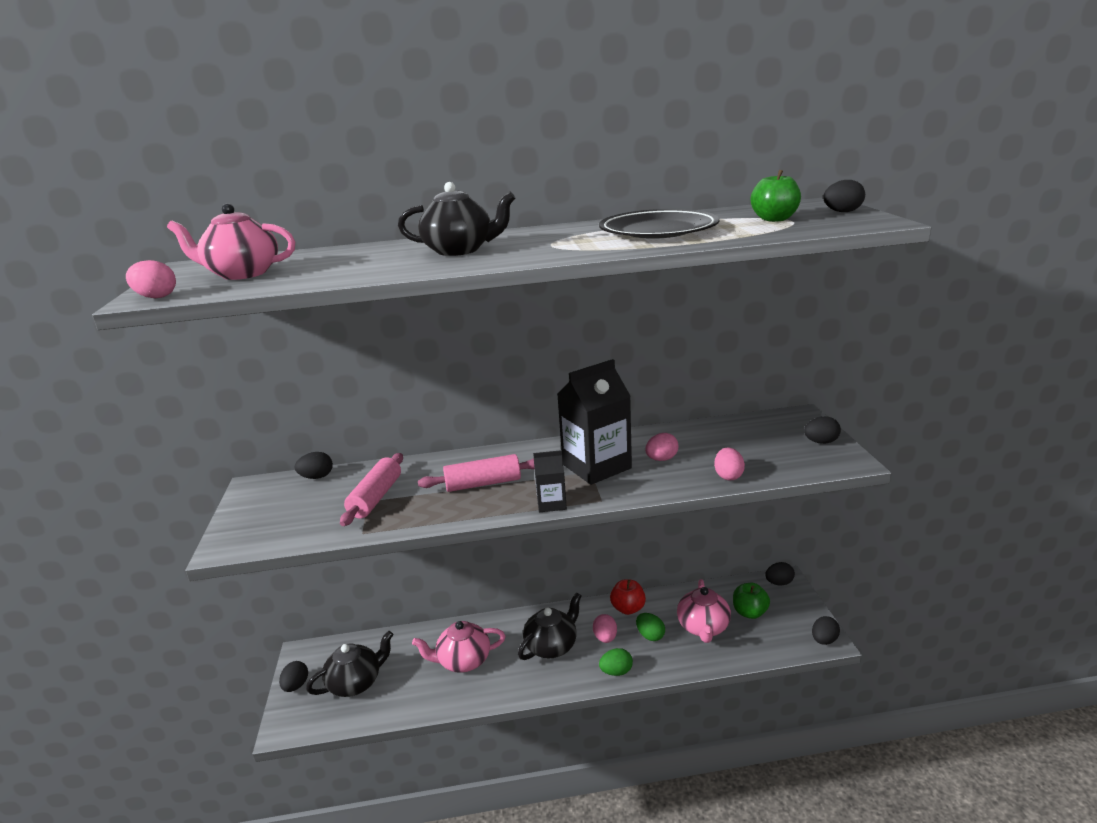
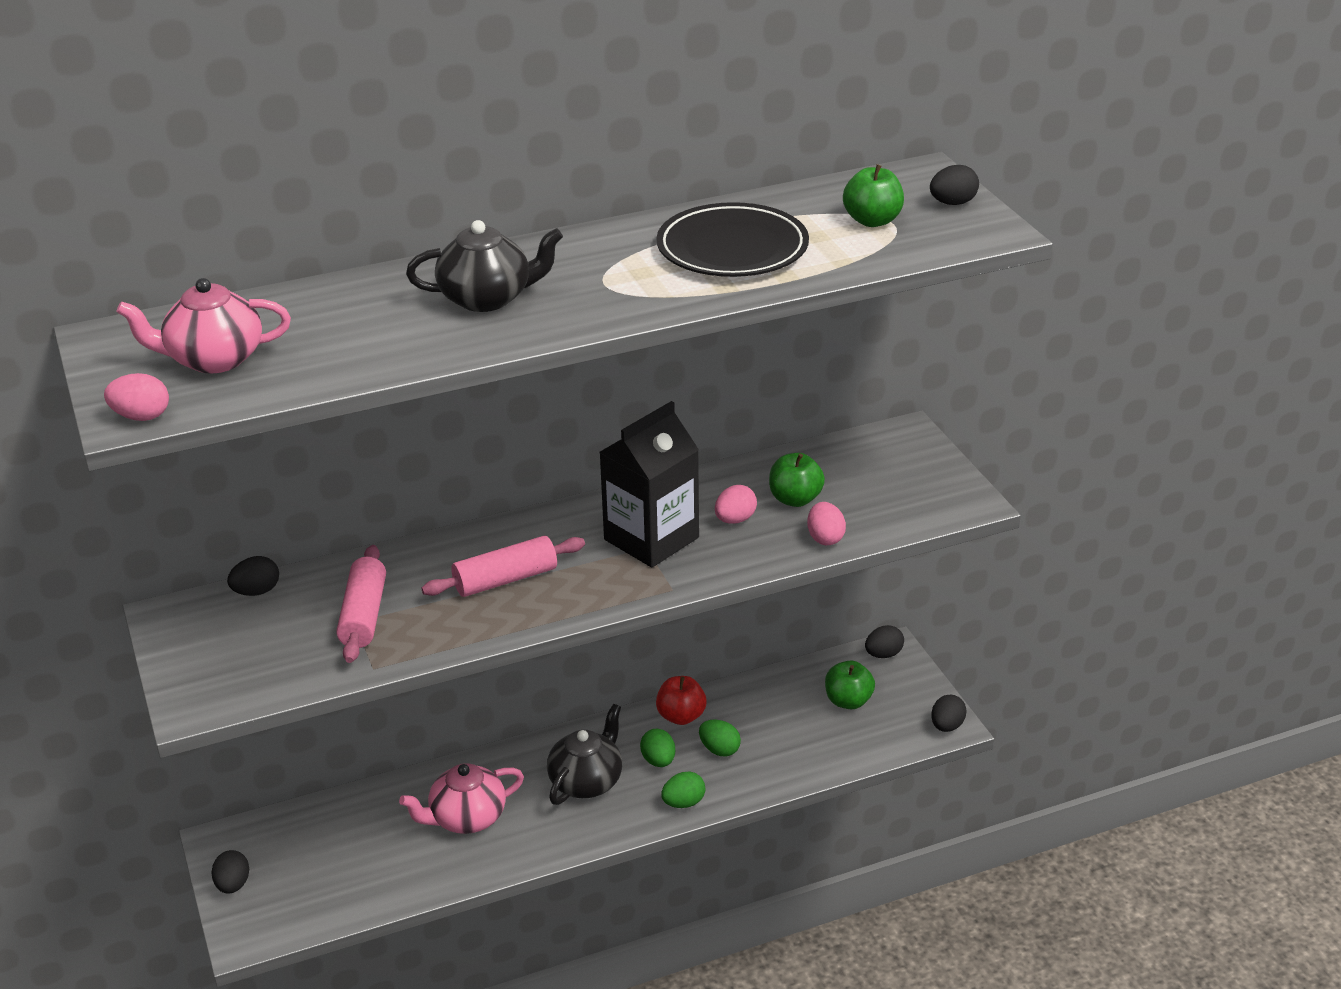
camera: 15 degrees left, 10 degrees up
(356, 682) = (321, 868): black teapot -> none
(551, 503) = (609, 600): black carton -> none
(605, 638) = (658, 761): pink egg -> green egg
(703, 627) = (789, 729): pink teapot -> none
(709, 450) = (795, 499): none -> green apple
(821, 442) = (935, 475): black egg -> none

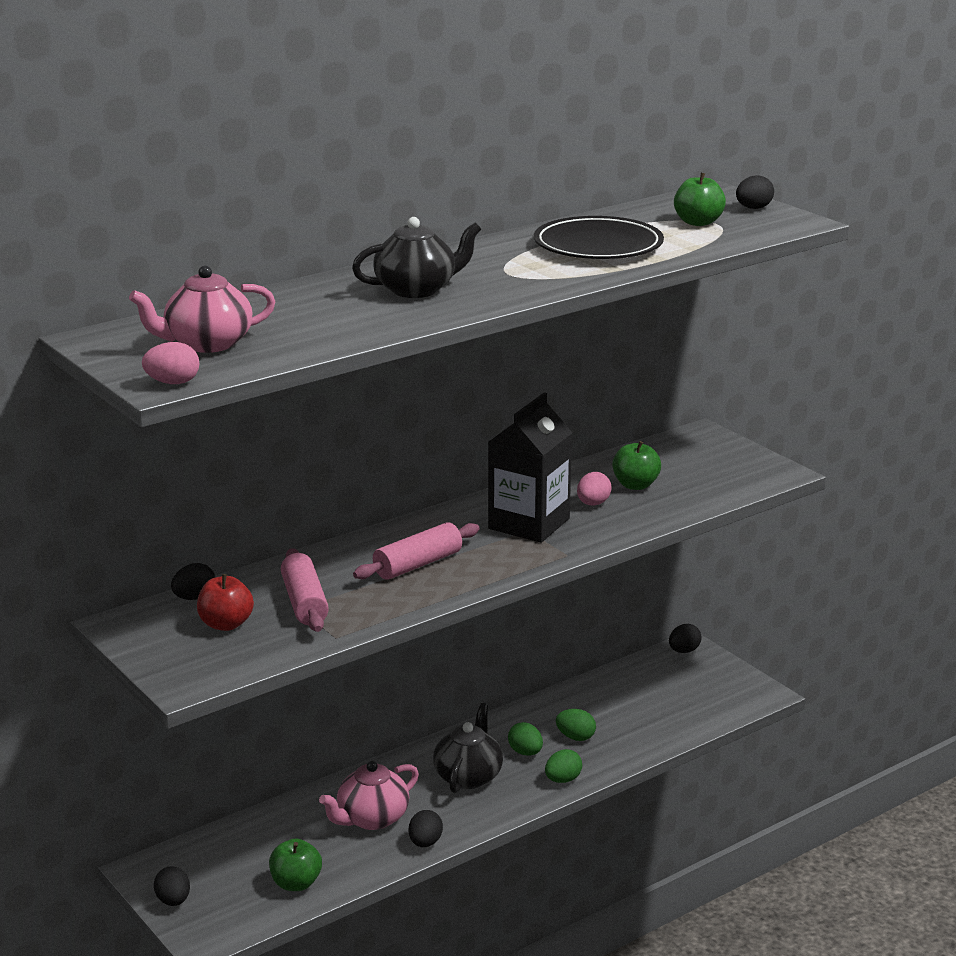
camera: 15 degrees left, 10 degrees down
(681, 716) = (529, 718): red apple -> red apple (226, 624)
(825, 538) = (676, 508): pink egg -> none
(848, 701) = (670, 688): green apple -> green apple (296, 883)
(947, 726) = (762, 694): black egg -> black egg (425, 843)

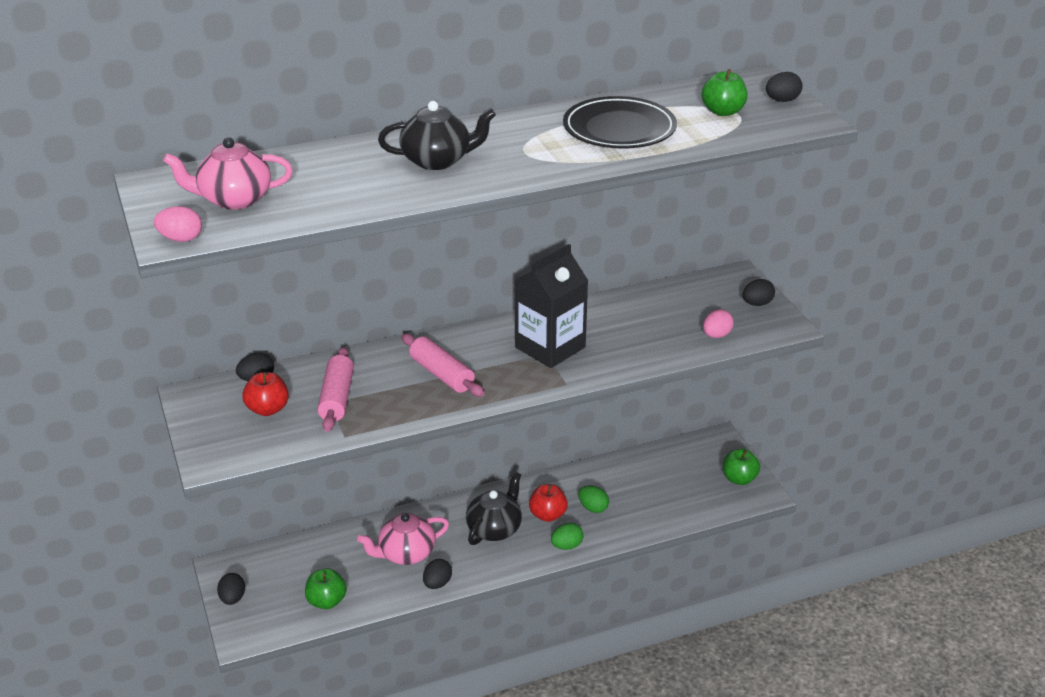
camera: 15 degrees right, 10 degrees up
(417, 564) = (442, 374): pink rolling pin -> pink rolling pin turned 75 degrees clockwise
(525, 752) = (548, 515): green egg -> red apple
(593, 504) = (612, 335): pink egg -> pink egg (716, 335)
(635, 485) = (656, 321): green apple -> green apple (739, 479)
(684, 651) = (713, 441): black egg -> black egg (757, 304)

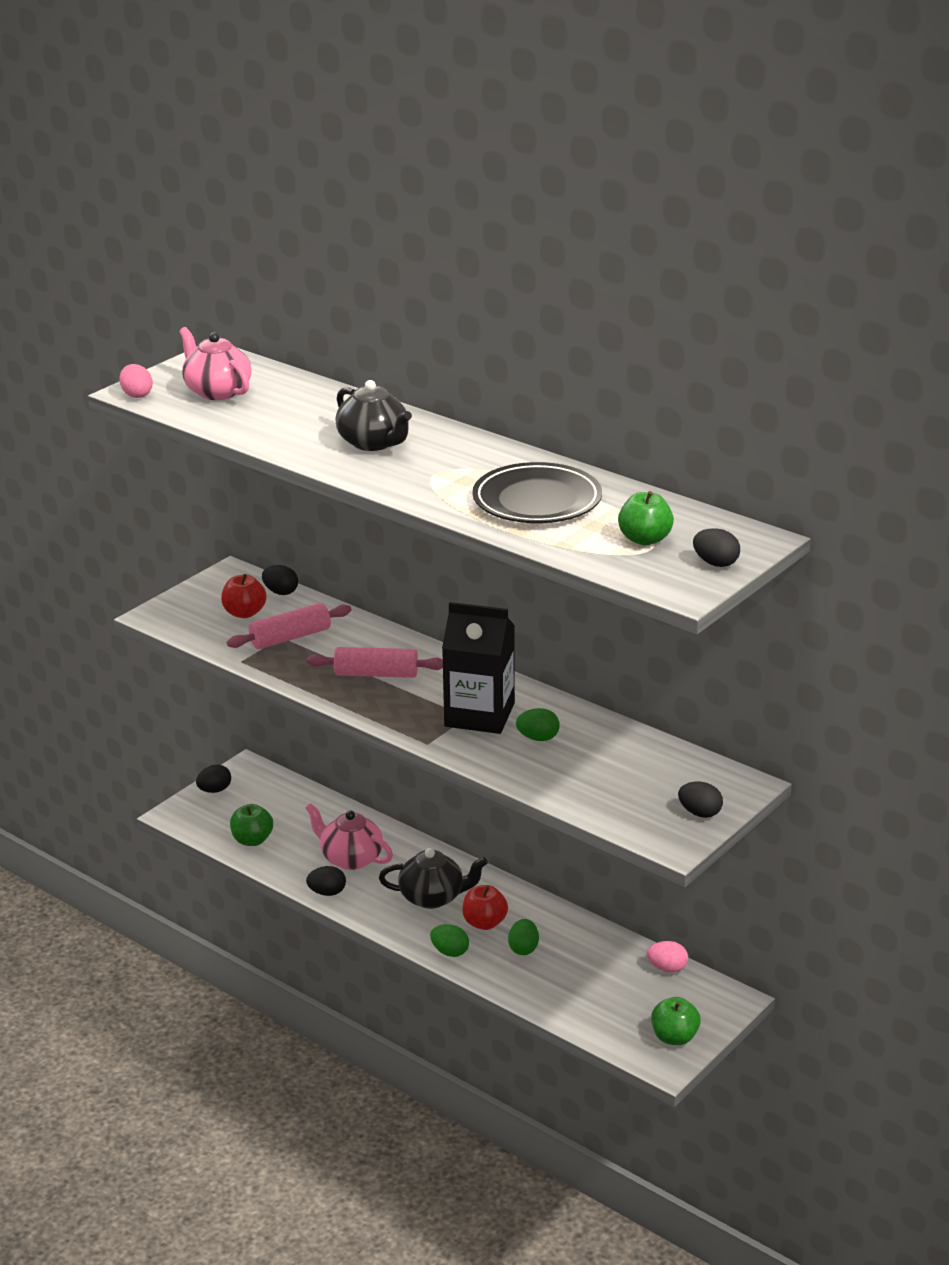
camera: 60 degrees right, 5 degrees down
(442, 374) = (376, 674): pink rolling pin -> pink rolling pin turned 75 degrees clockwise
(606, 333) = (538, 738): none -> green egg
(716, 335) = (606, 804): pink egg -> pink egg (667, 968)

